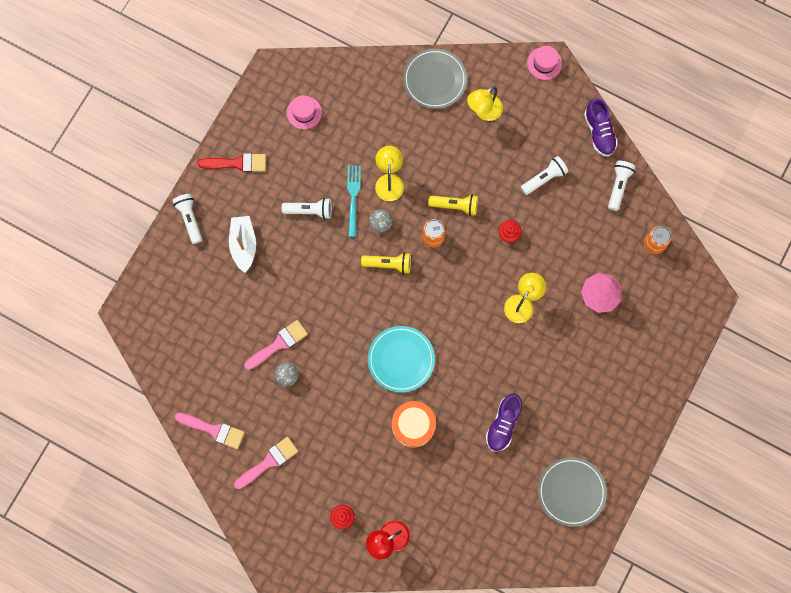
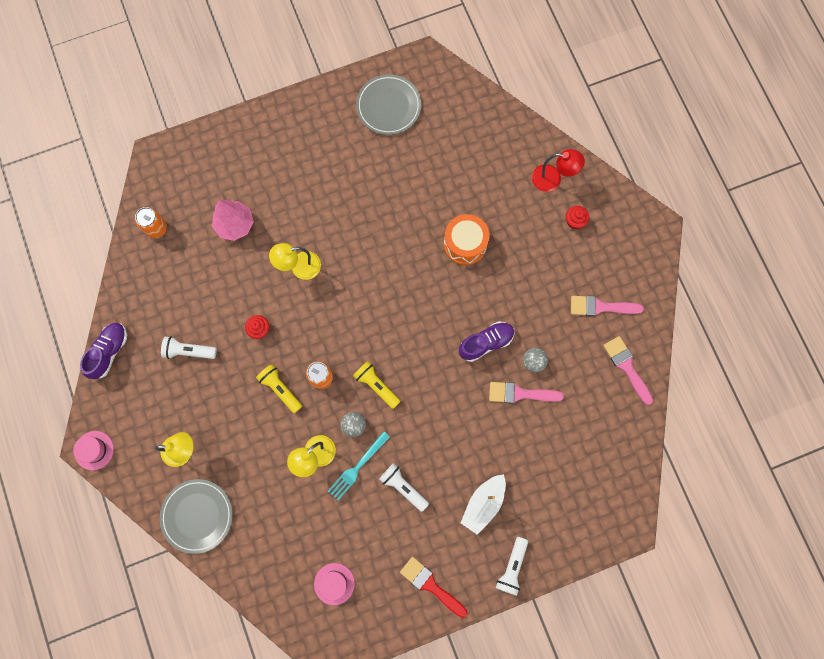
camera: 140 degrees left, 0 degrees up
(401, 359) = (432, 301): turquoise plate -> none
(503, 424) = (396, 191): purple shoe -> purple shoe (486, 343)
(618, 186) = (137, 295): white flashlight -> none

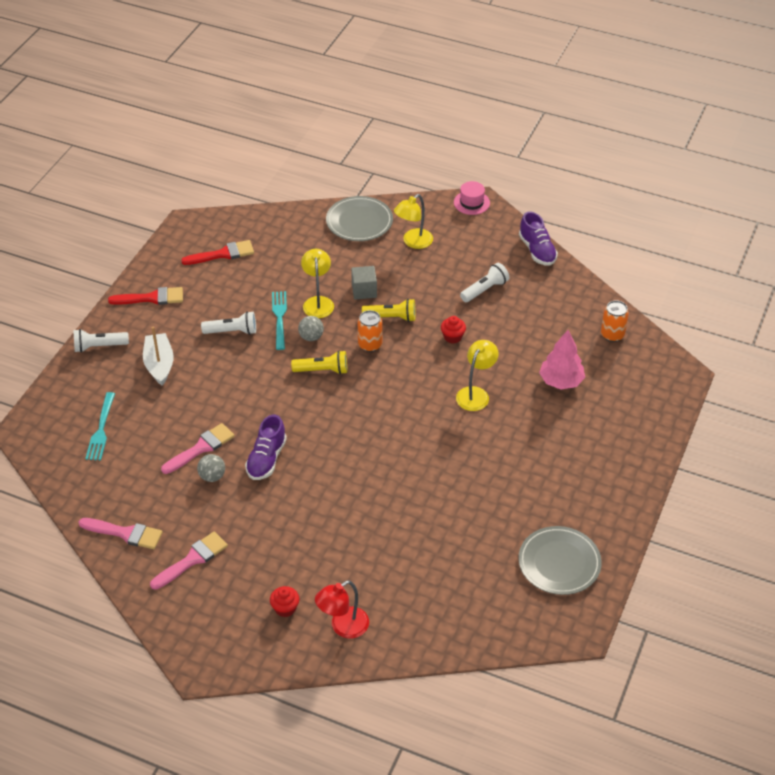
camera: 135 degrees right, 30 degrees down
(271, 435) = (364, 290): none -> grey cube
(334, 583) = (223, 254): pink hat -> red brush
(465, 244) = (363, 512): orange drum -> none
(512, 567) = (99, 346): white flashlight -> white flashlight turned 75 degrees counterclockwise
(574, 477) = (101, 429): none -> turquoise fork

